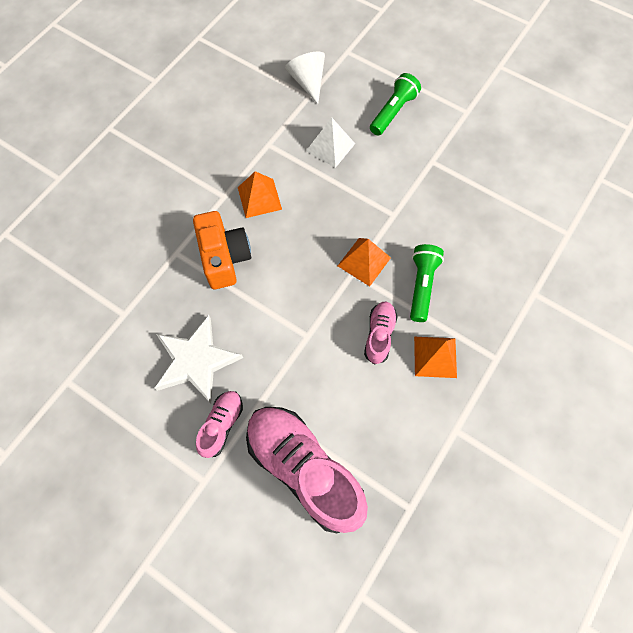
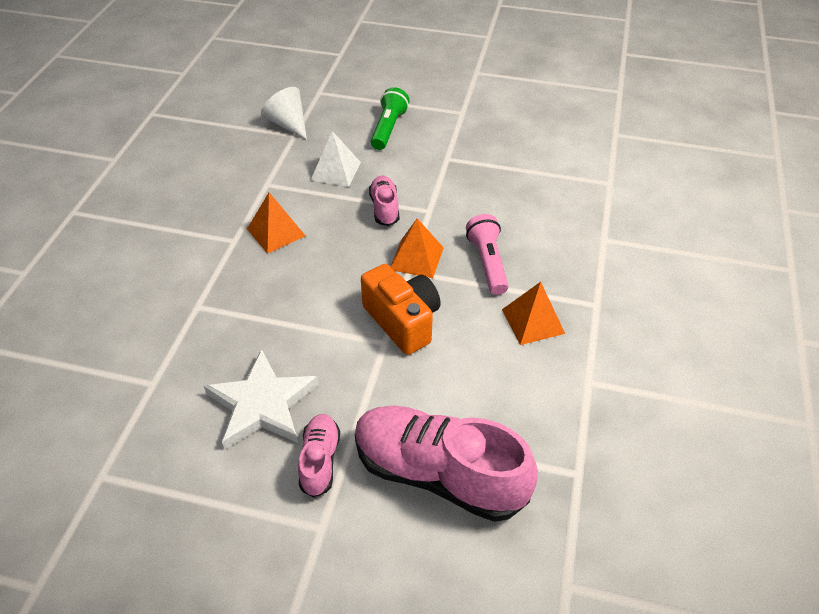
camera: 20 degrees left, 20 degrees down
(224, 258) = (257, 296): orange camera -> orange camera (402, 321)
(379, 335) = (464, 319): pink shoe -> pink shoe (384, 208)
(422, 286) = (488, 263): green flashlight -> pink flashlight

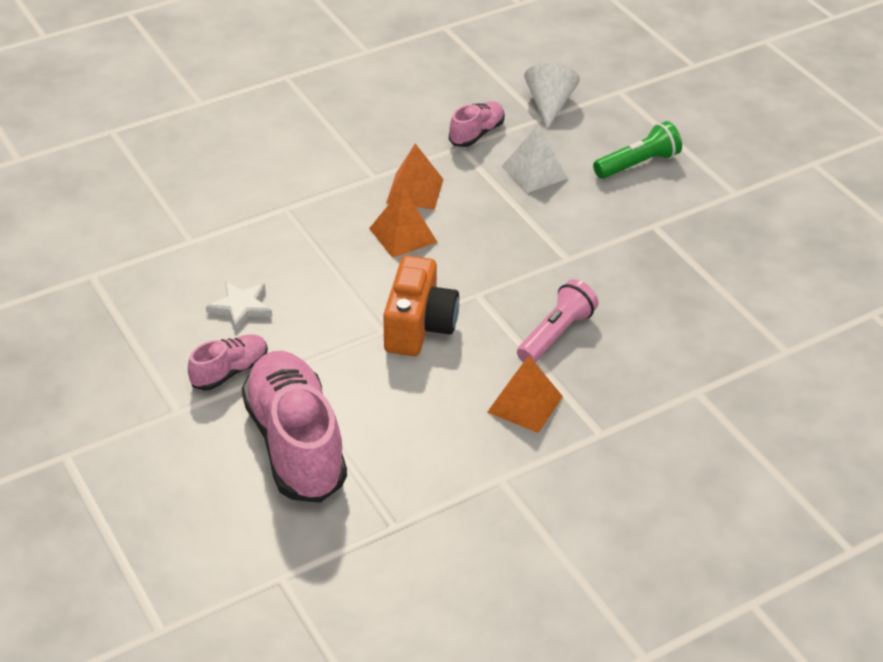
camera: 45 degrees right, 5 degrees down
(262, 404) = (241, 307): white star -> white star, size x0.57
(384, 208) = (532, 231): pink shoe -> pink shoe (476, 134)
(416, 258) = (500, 288): orange pyramid -> orange pyramid (403, 235)

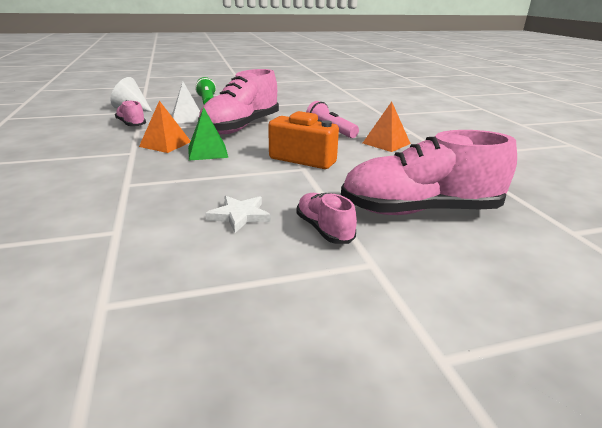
camera: 75 degrees left, 15 degrees down
(403, 235) = (207, 152): orange pyramid -> green pyramid
(520, 237) = (241, 127): none -> pink shoe

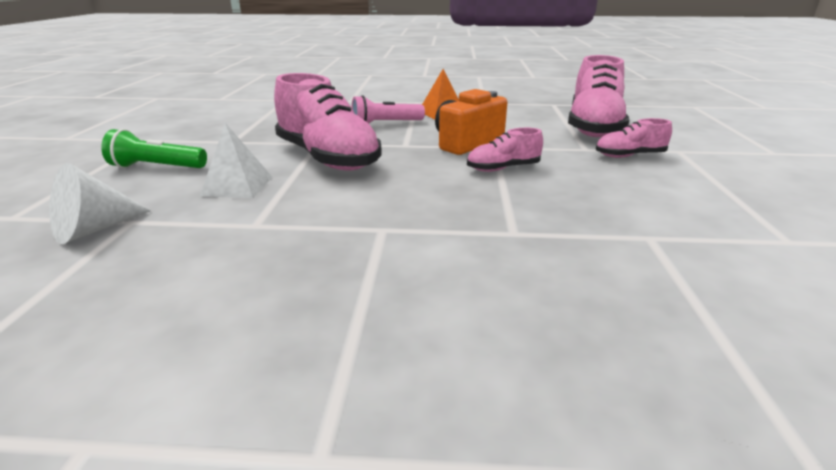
camera: 70 degrees left, 0 degrees up
(131, 124) = (217, 229): pink shoe -> pink shoe (503, 169)
(165, 144) = (361, 205): orange pyramid -> none
(207, 152) = (416, 182): green pyramid -> none
(239, 215) = (606, 180): white star -> none

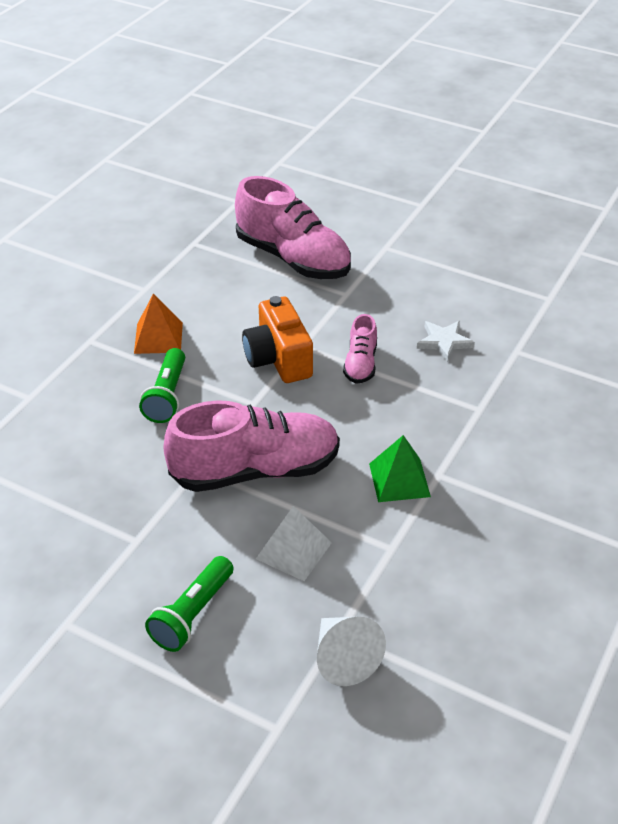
camera: 65 degrees left, 15 degrees up
(358, 211) = (399, 480): none -> green pyramid
(385, 124) = (167, 396): pink flashlight -> green flashlight
(593, 196) = (444, 342): none -> white star
(629, 156) = (379, 279): pink shoe -> none

